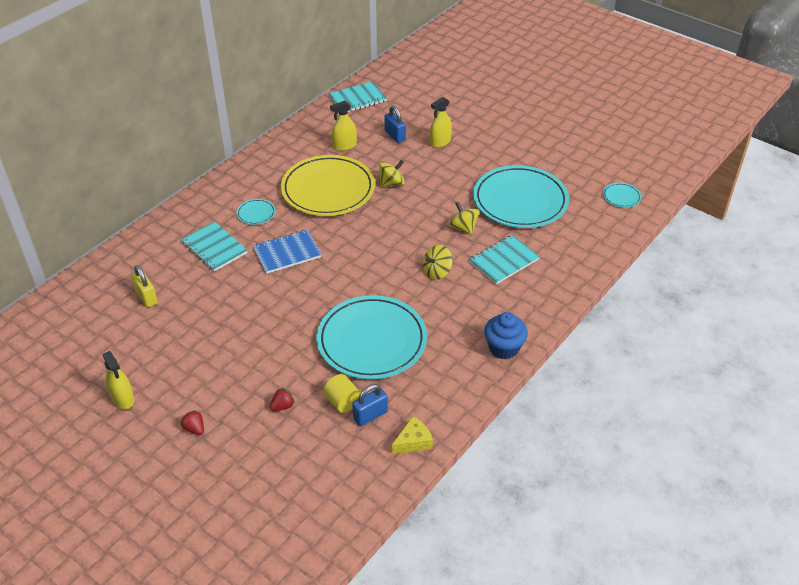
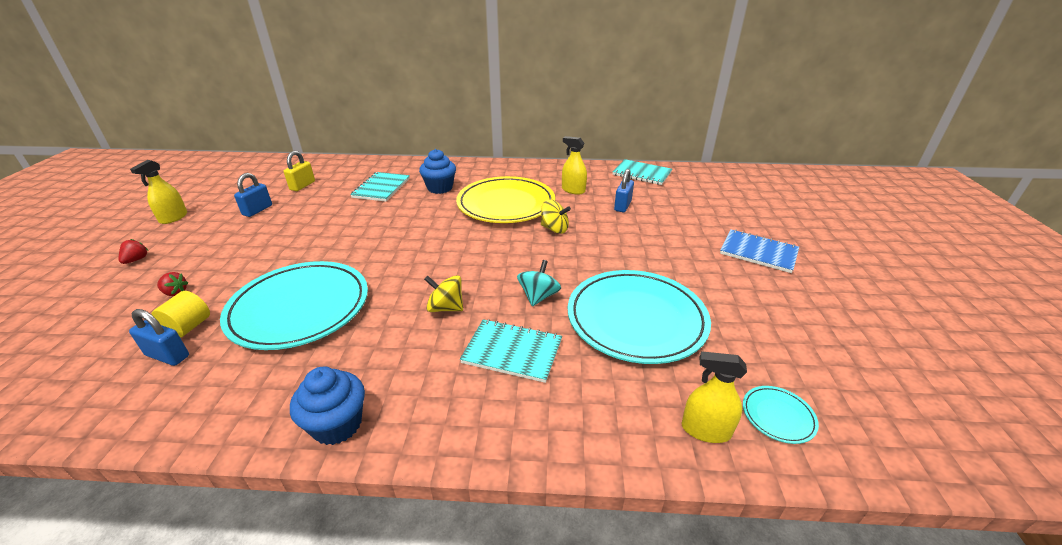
camera: 55 degrees right, 10 degrees down
(171, 338) = (257, 210): none -> blue padlock
(256, 213) = (440, 188): turquoise plate -> blue cupcake
(287, 253) = (401, 217): blue notebook -> blue notebook (758, 252)
(413, 441) = (118, 411): yellow cheese -> none
(440, 142) = (651, 230): yellow spray bottle -> yellow spray bottle (706, 430)
(463, 228) = (538, 296): yellow spinning top -> turquoise spinning top

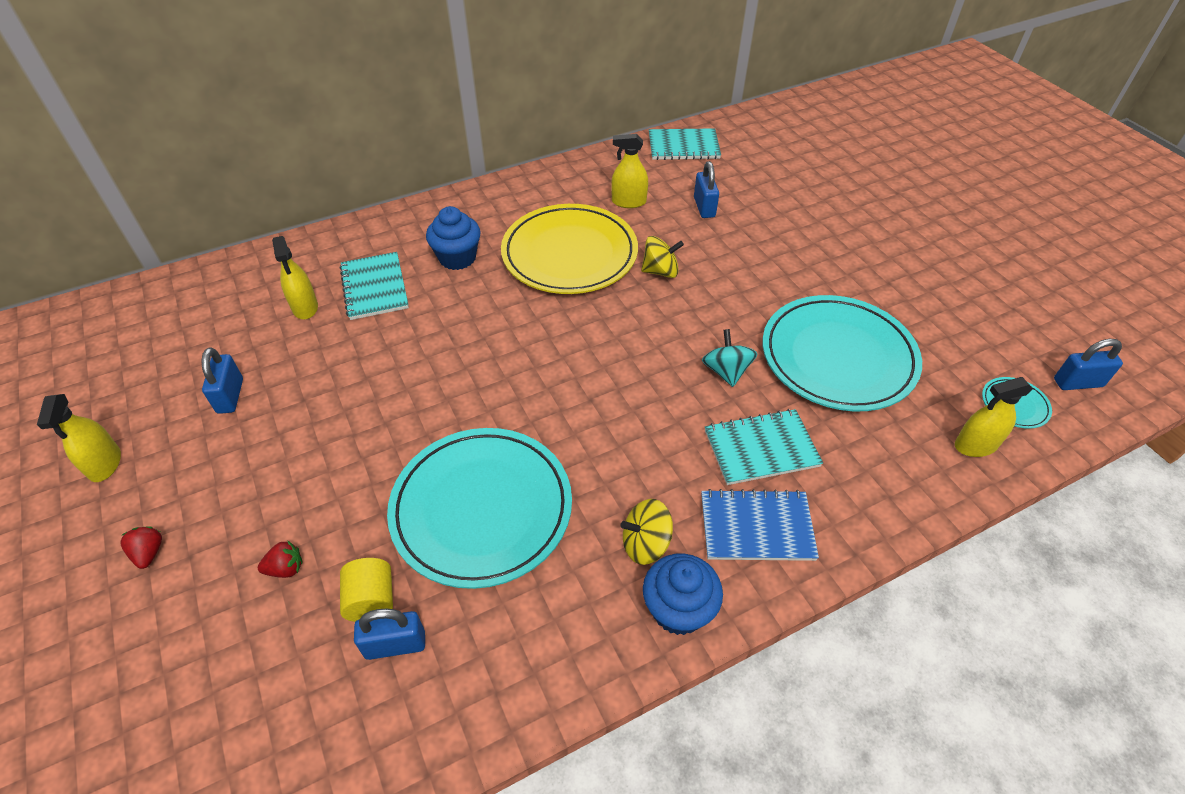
camera: 30 degrees left, 15 degrees up
(302, 186) = (246, 327): yellow padlock -> none
(338, 186) = (305, 307): none -> yellow spray bottle
(446, 308) = (646, 429): yellow spinning top -> yellow spinning top (645, 543)
(758, 252) = (881, 225): blue notebook -> blue notebook (756, 527)
(870, 427) = (1077, 383): none -> blue padlock

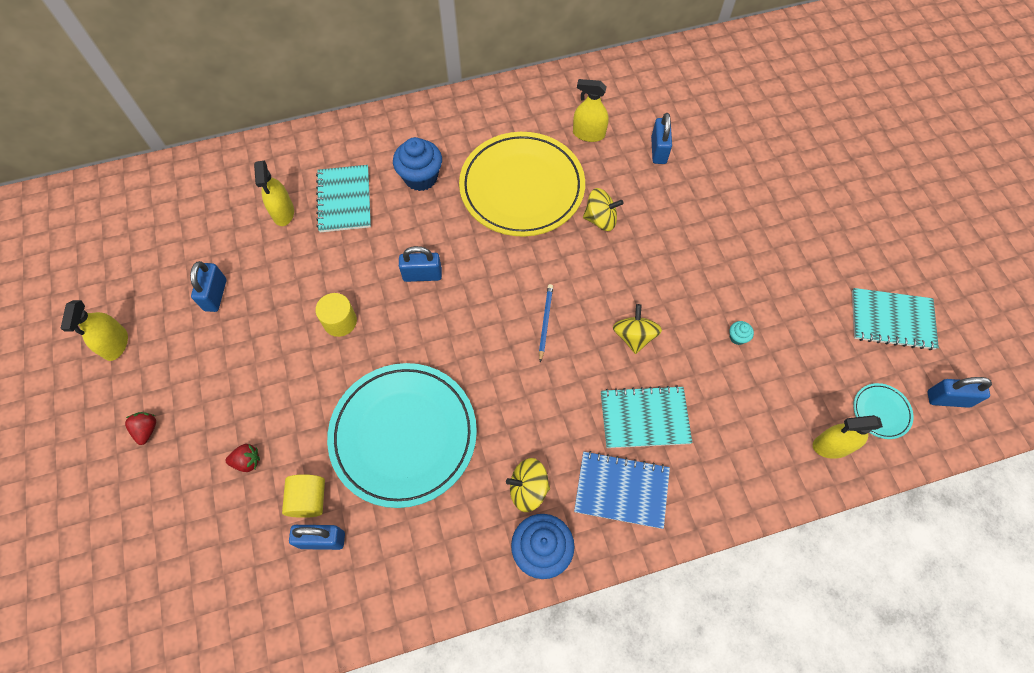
camera: 10 degrees right, 15 degrees up
(385, 402) = (340, 321): none -> yellow cylinder
(475, 345) = (422, 275): none -> blue padlock
(624, 371) = (545, 322): none -> blue pencil
(683, 146) = (656, 72): turquoise notebook -> turquoise notebook (892, 320)
(726, 371) = (634, 336): turquoise spinning top -> yellow spinning top
(838, 357) = (737, 337): turquoise plate -> turquoise cupcake

